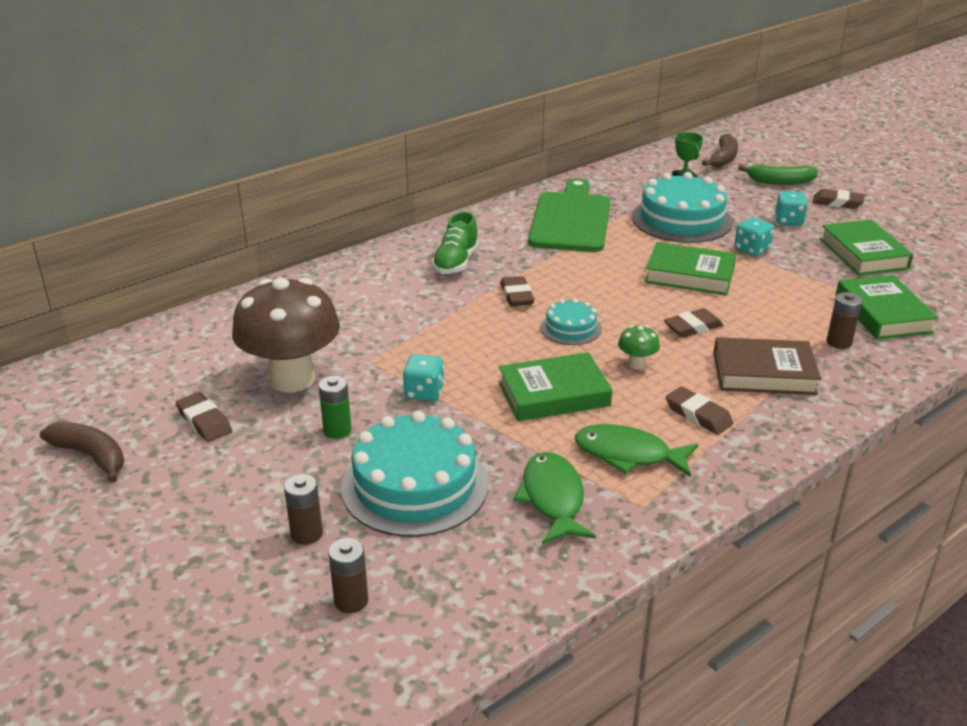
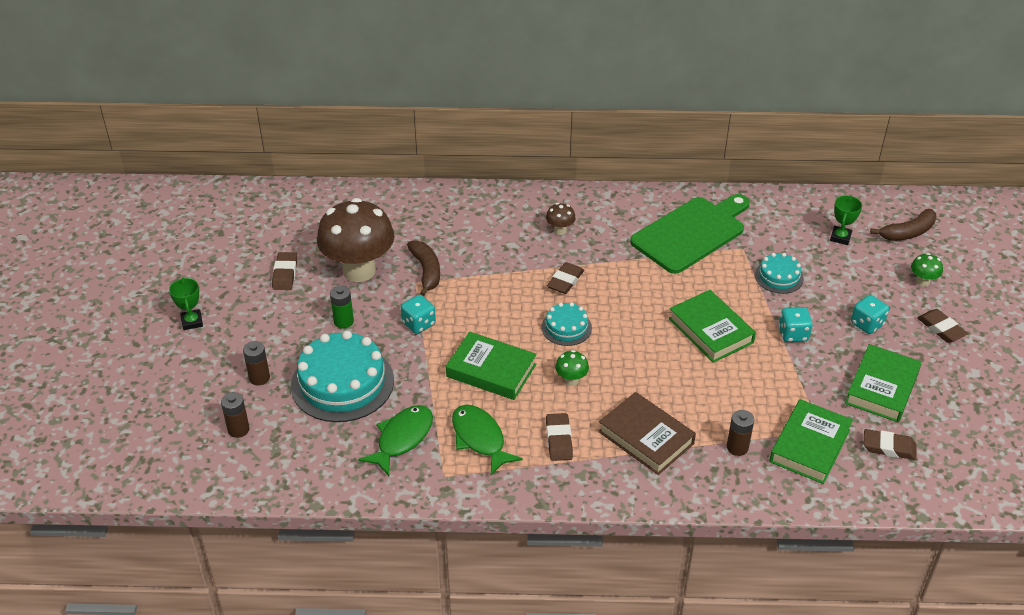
camera: 40 degrees right, 10 degrees up
(91, 456) = (212, 264): brown banana -> brown banana (426, 271)
(137, 525) = (192, 322): none -> green trophy
(456, 263) = (560, 230): green shoe -> brown mushroom
(681, 219) = (779, 277): turquoise cake -> turquoise cake, size x0.51
(693, 327) = (649, 374): brown eraser -> brown eraser (889, 447)
(780, 182) = (922, 282): green banana -> green mushroom

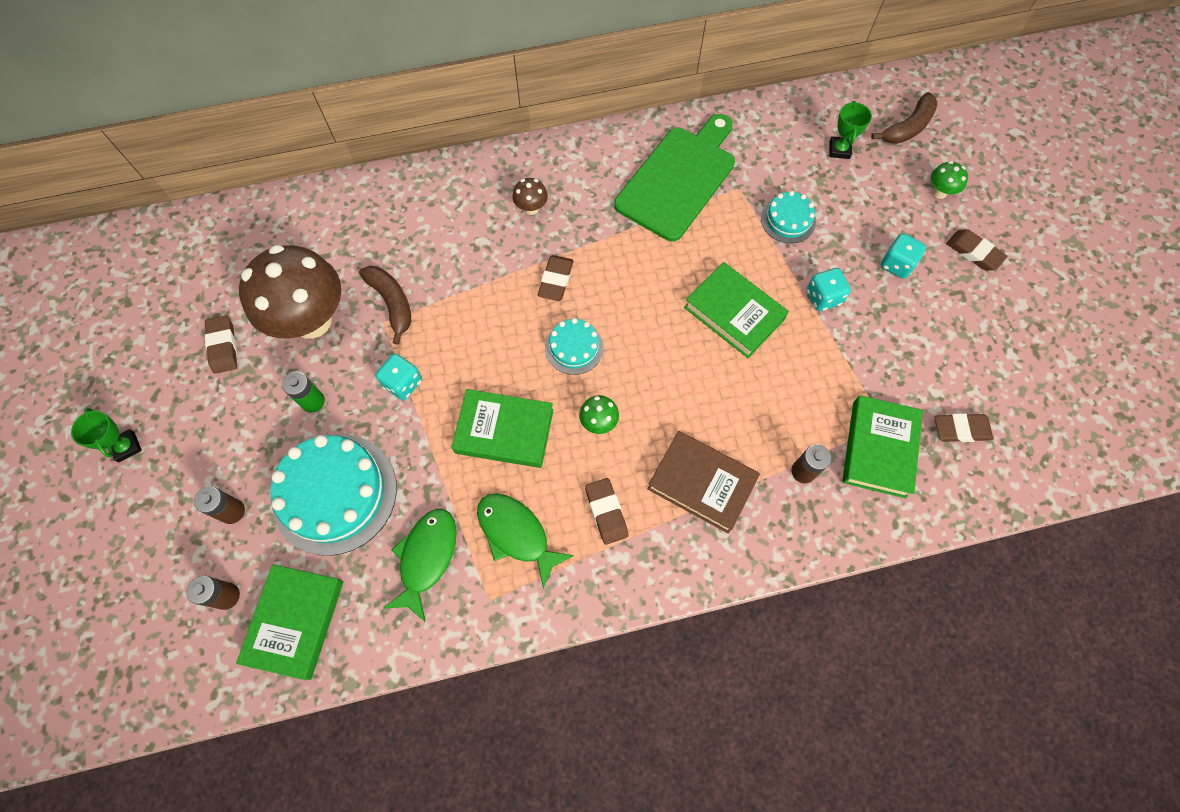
camera: 15 degrees left, 25 degrees up
(882, 388) = (933, 349): green book -> green book (295, 622)

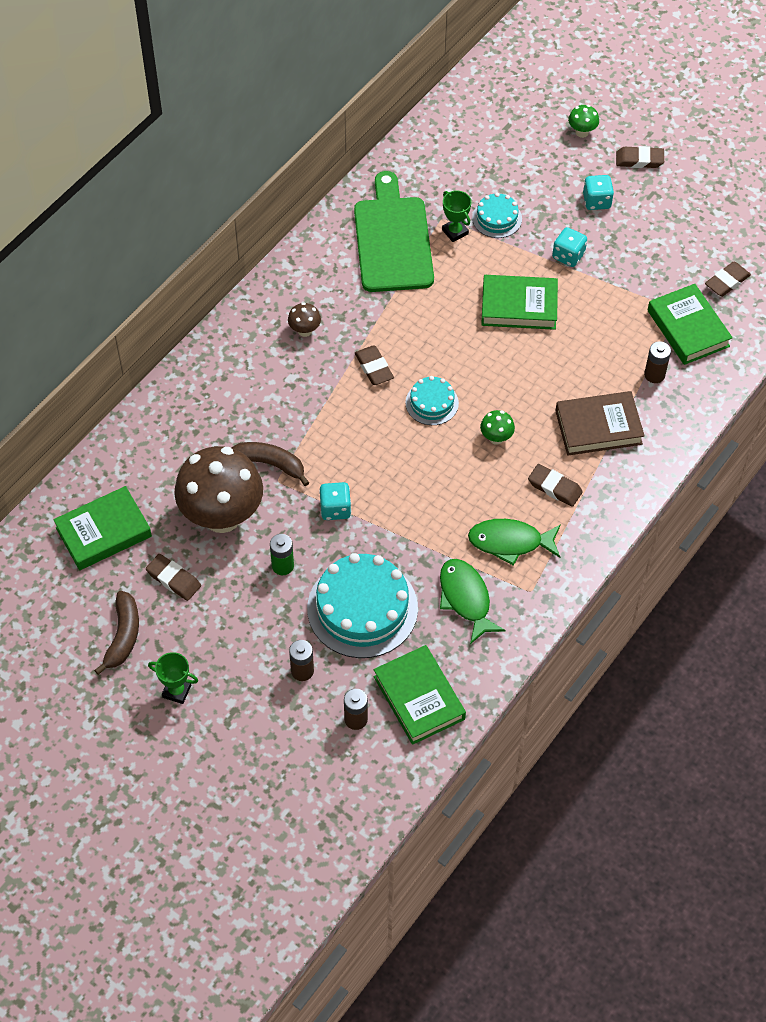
camera: 40 degrees left, 10 degrees down
(504, 431) = (438, 488): green book -> green book (103, 532)
(839, 150) = (487, 145): green trophy -> green trophy (455, 232)
(907, 127) = (520, 98): brown banana -> brown banana (123, 636)

